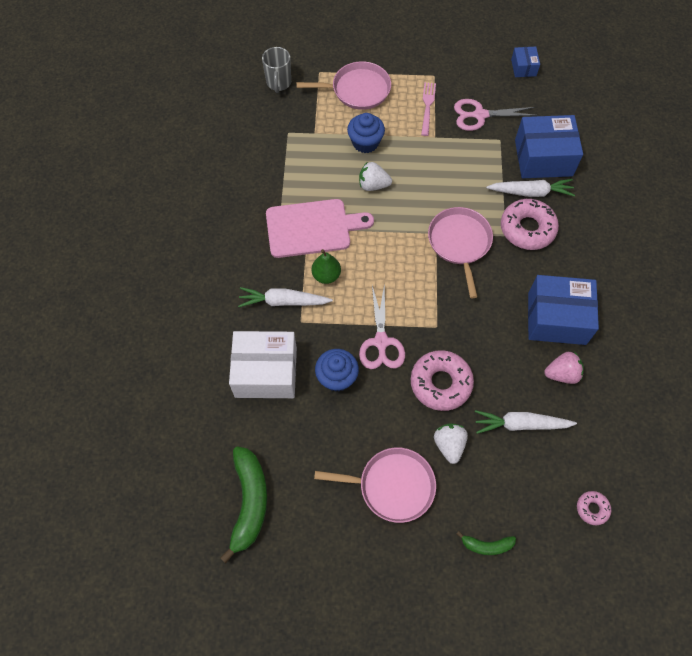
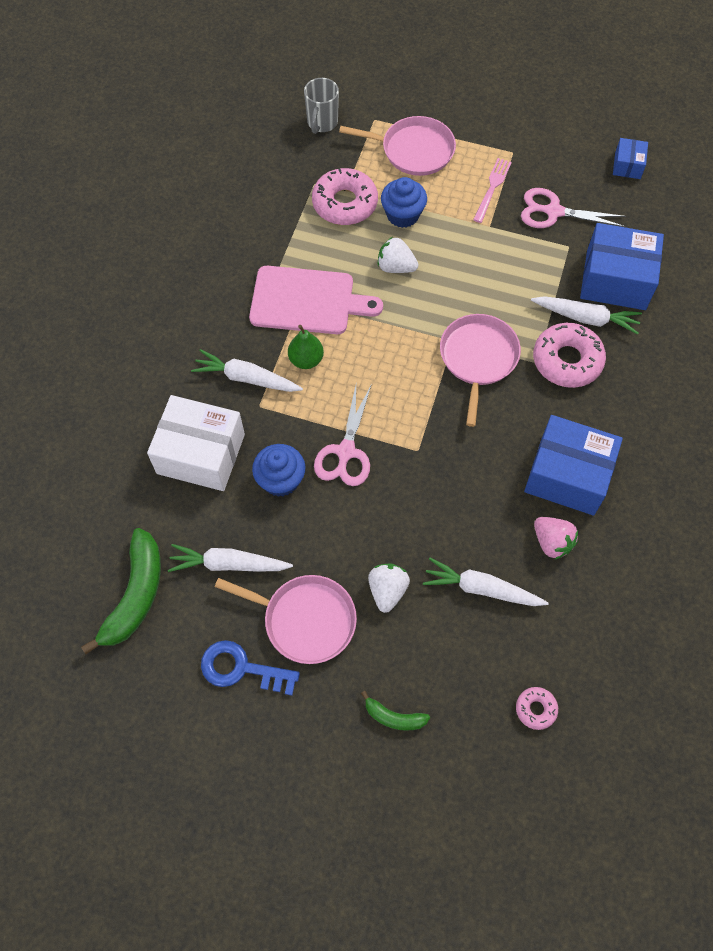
camera: 15 degrees right, 0 degrees up
(317, 457) = (229, 564): none -> white carrot
(354, 539) = (242, 668): none -> blue key
(440, 383) = (401, 517): pink donut -> pink donut (345, 203)
(562, 374) = (552, 542): pink strawberry -> pink strawberry turned 45 degrees clockwise

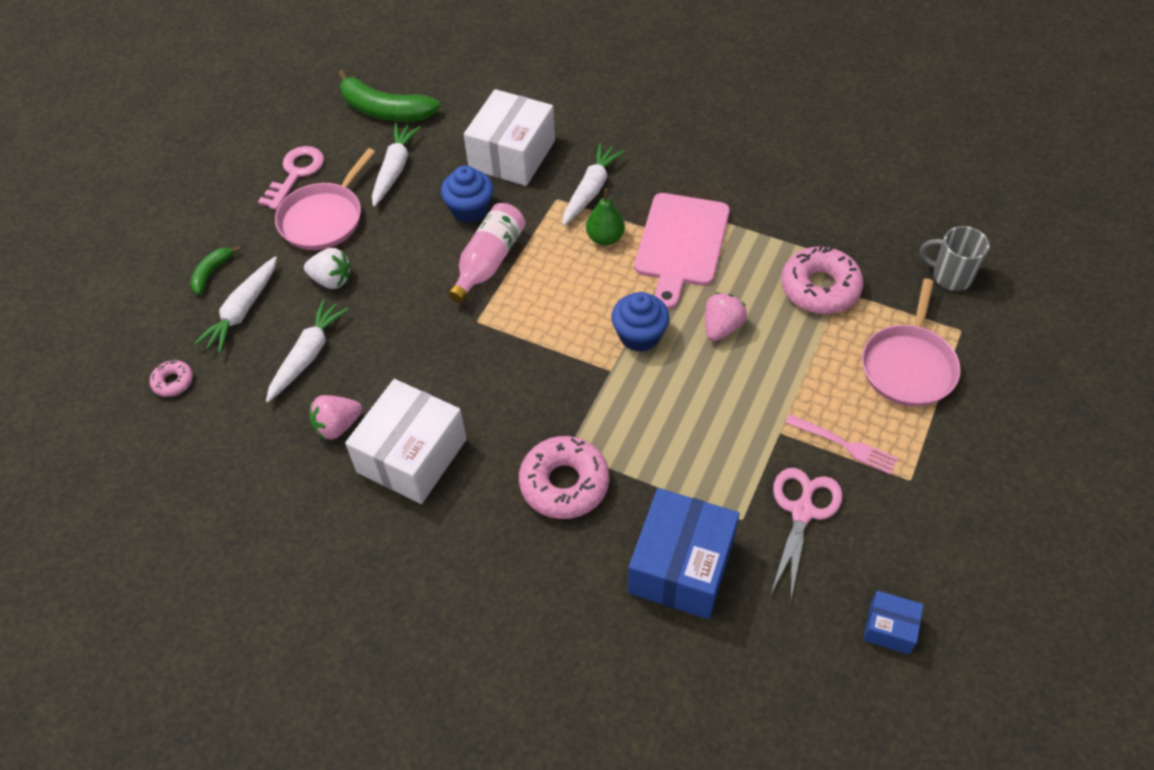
camera: 100 degrees right, 10 degrees down
(242, 668) = (295, 174): blue key -> pink key
(346, 452) = (489, 261): pink scissors -> pink bottle
(396, 267) = (721, 327): white strawberry -> pink strawberry
(402, 215) = (801, 342): blue cupcake -> blue cupcake (639, 335)
(478, 358) = (582, 391): pink pan -> none
(567, 475) = (412, 455): blue box -> white box
(585, 318) = (624, 517): white carrot -> white carrot (243, 311)

